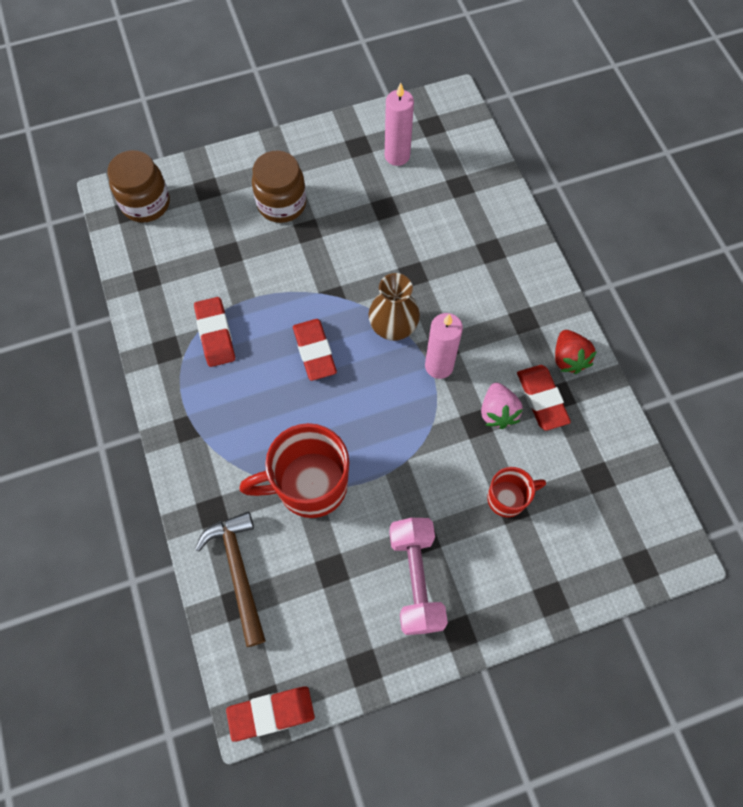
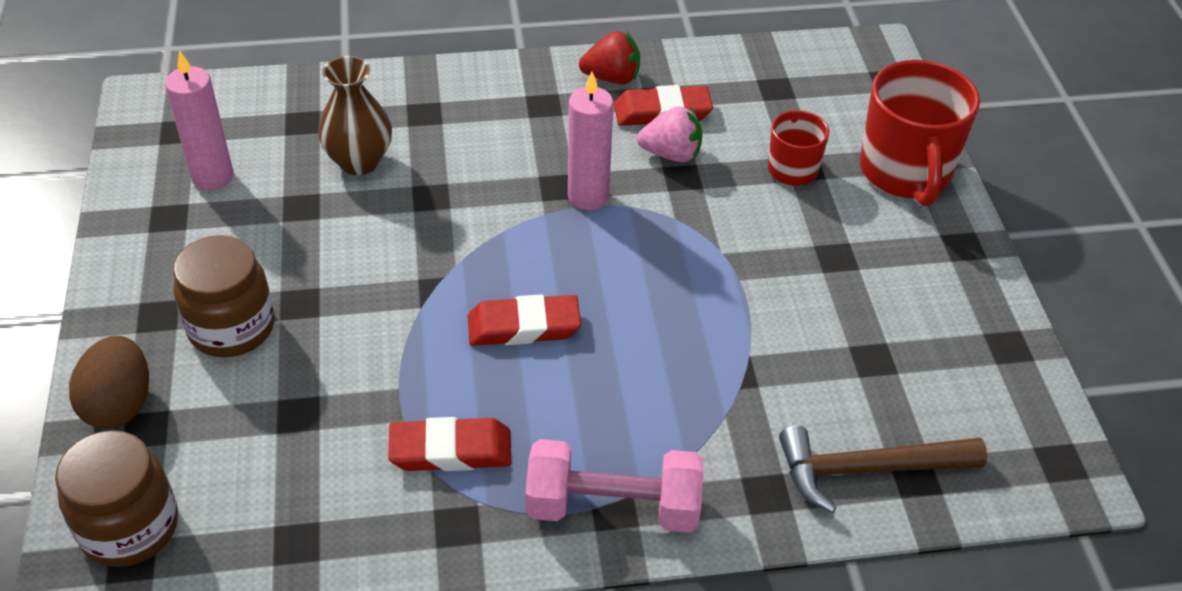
camera: 80 degrees left, 20 degrees down
(220, 172) = (119, 404): none -> brown egg
(271, 713) = (1074, 456): red eraser -> none
(309, 485) = (742, 365): red mug -> red mug (905, 173)
(393, 328) = (512, 232): brown vase -> brown vase (359, 161)
(416, 579) = (892, 273): pink dumbbell -> pink dumbbell (613, 507)

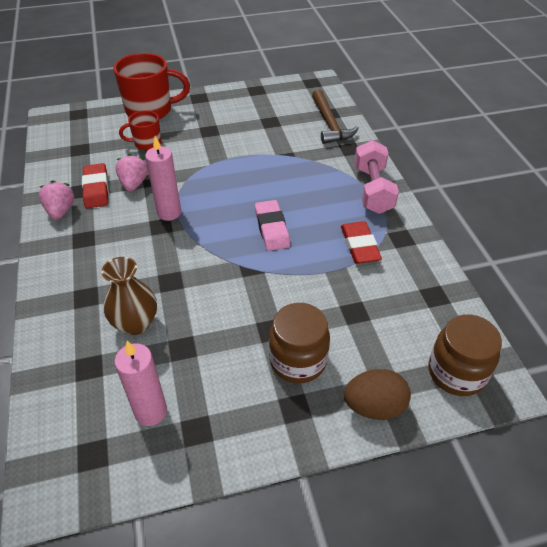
camera: 95 degrees left, 0 degrees up
(524, 326) = (272, 228): red eraser -> pink eraser
(612, 78) = (60, 211): red strawberry -> pink strawberry

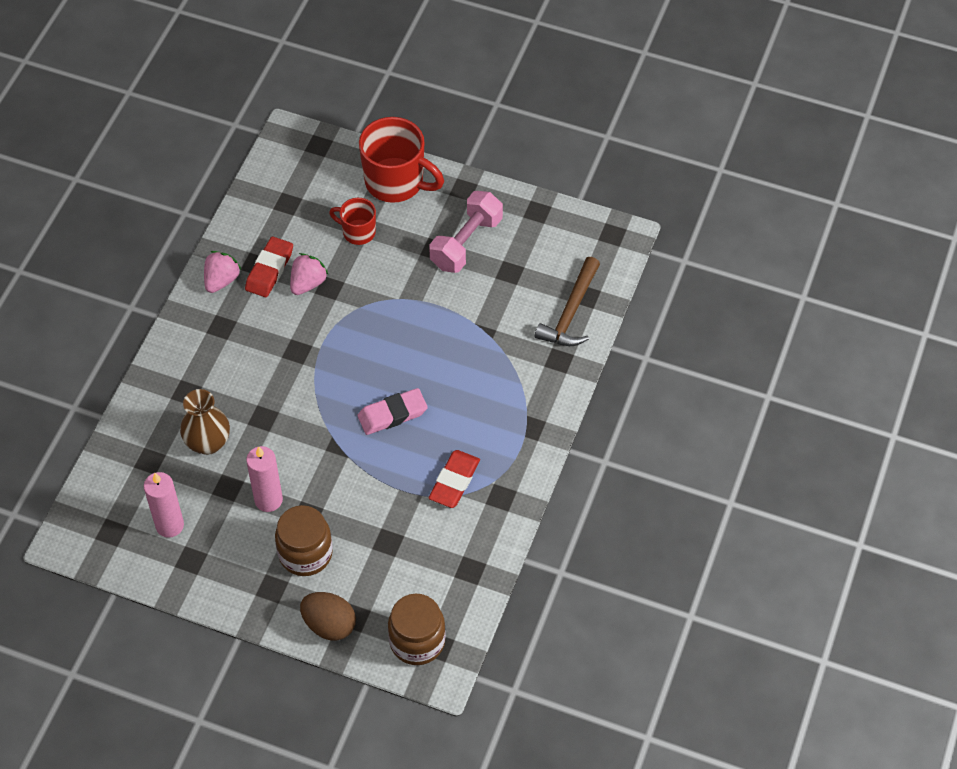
camera: 35 degrees right, 10 degrees up
(169, 213) = (315, 340): pink candle -> pink candle (268, 500)
(272, 228) = (392, 414): pink eraser -> pink eraser turned 45 degrees clockwise
(372, 190) = (529, 427): pink dumbbell -> pink dumbbell (466, 243)

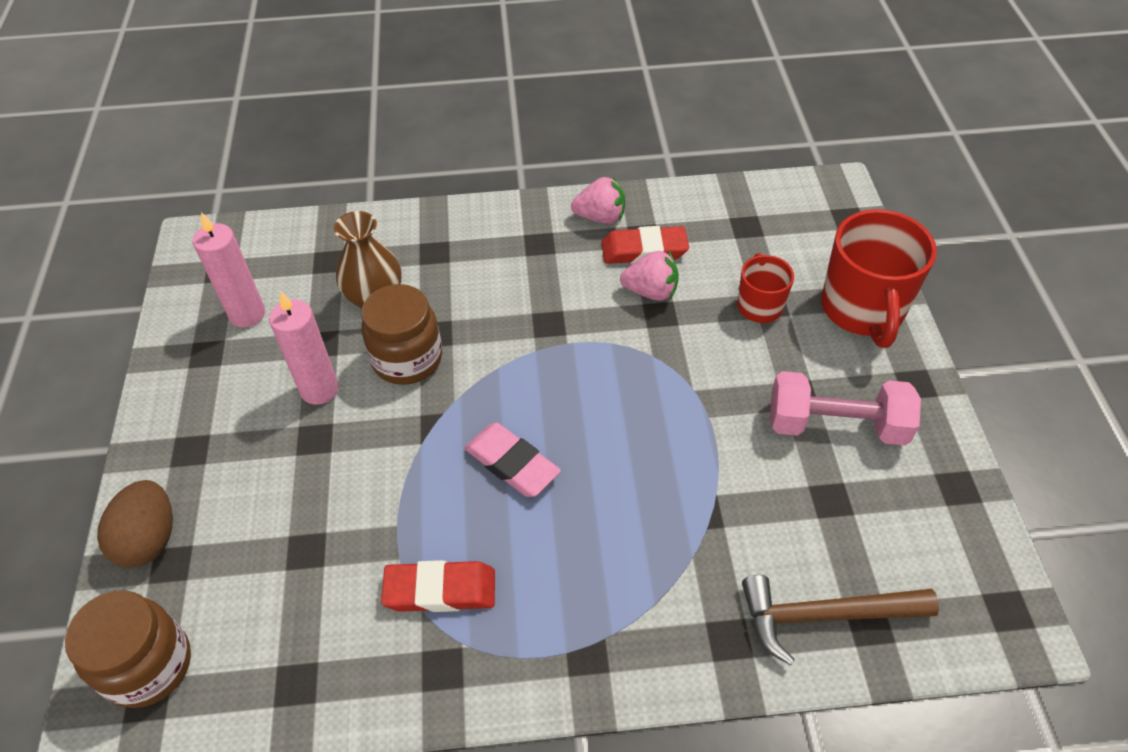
camera: 65 degrees right, 5 degrees down
(305, 553) = (253, 463): brown jar -> brown jar (407, 359)

